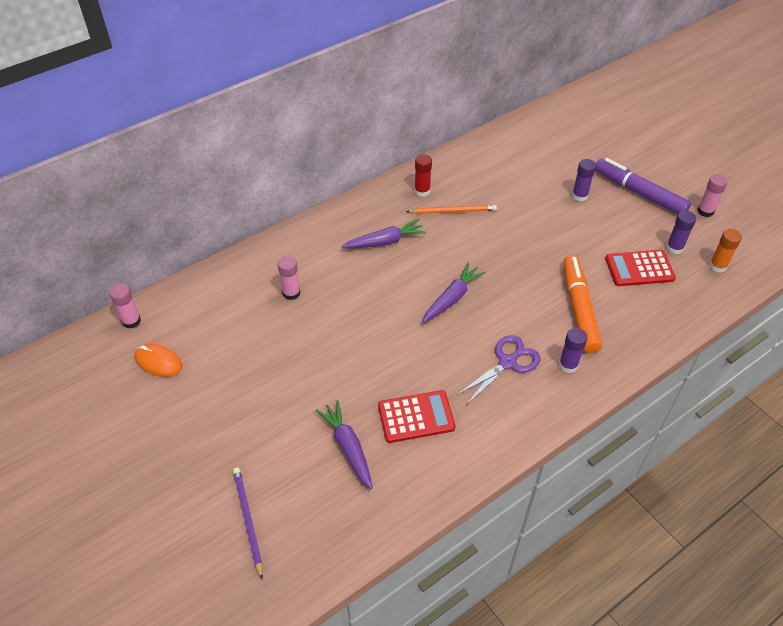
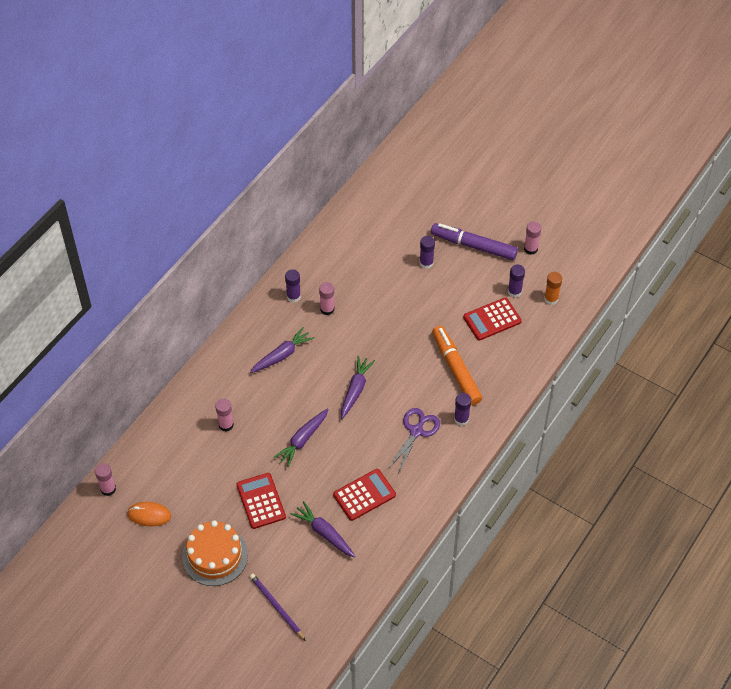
camera: 20 degrees left, 5 degrees up
(206, 432) = (215, 556): none -> orange cake
(290, 385) = (261, 501): none -> red calculator
(369, 333) = (302, 440): none -> purple carrot
(422, 191) = (293, 296): red glue stick -> purple glue stick
(453, 211) = (327, 309): orange pencil -> pink glue stick

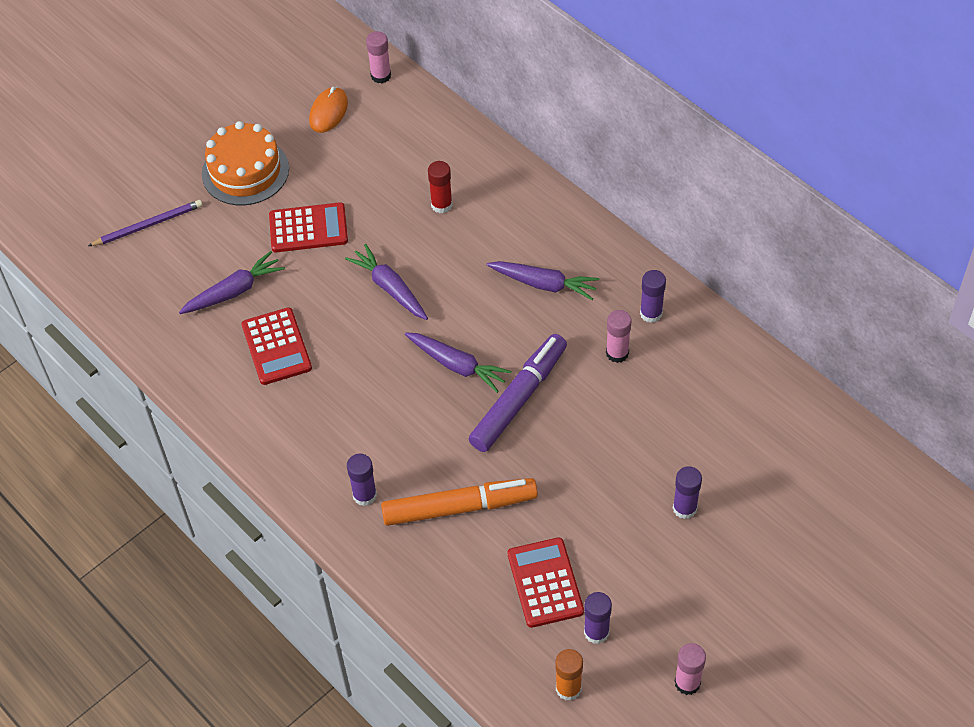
camera: 105 degrees right, 0 degrees up
(226, 425) = (441, 205): pink glue stick -> red glue stick
(282, 355) = (544, 284): purple carrot -> purple carrot turned 45 degrees counterclockwise
(416, 431) = (361, 431): purple scissors -> none
(473, 246) = (710, 589): purple marker -> purple marker (519, 398)

